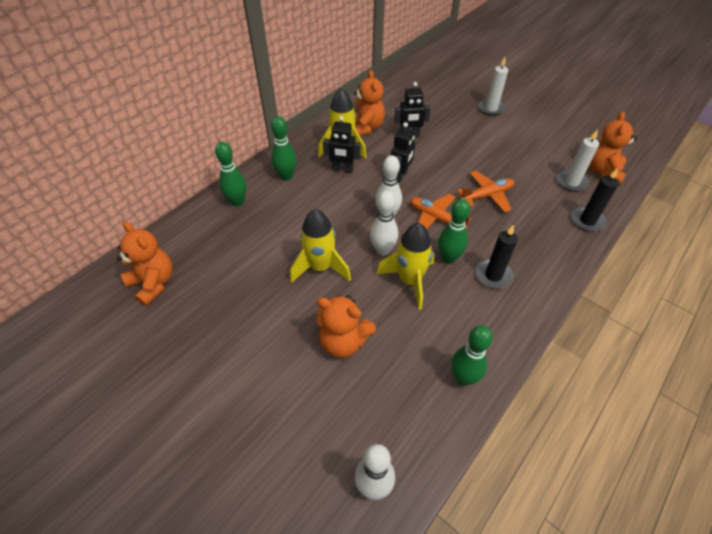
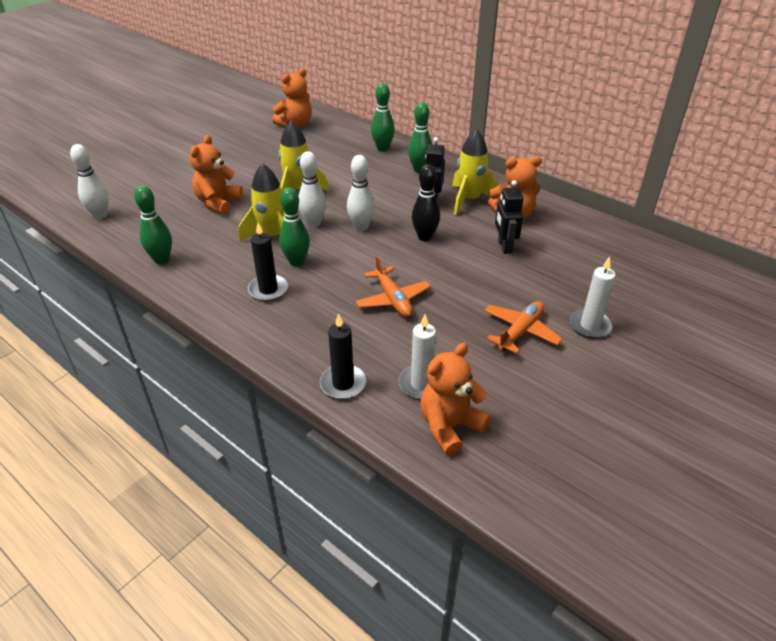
camera: 90 degrees right, 10 degrees down
(400, 176) = (424, 237): black robot -> black bowling pin
(436, 218) = (355, 258): orange plane -> orange plane (520, 331)
(602, 171) = (449, 426): orange teddy bear -> orange teddy bear turned 60 degrees counterclockwise

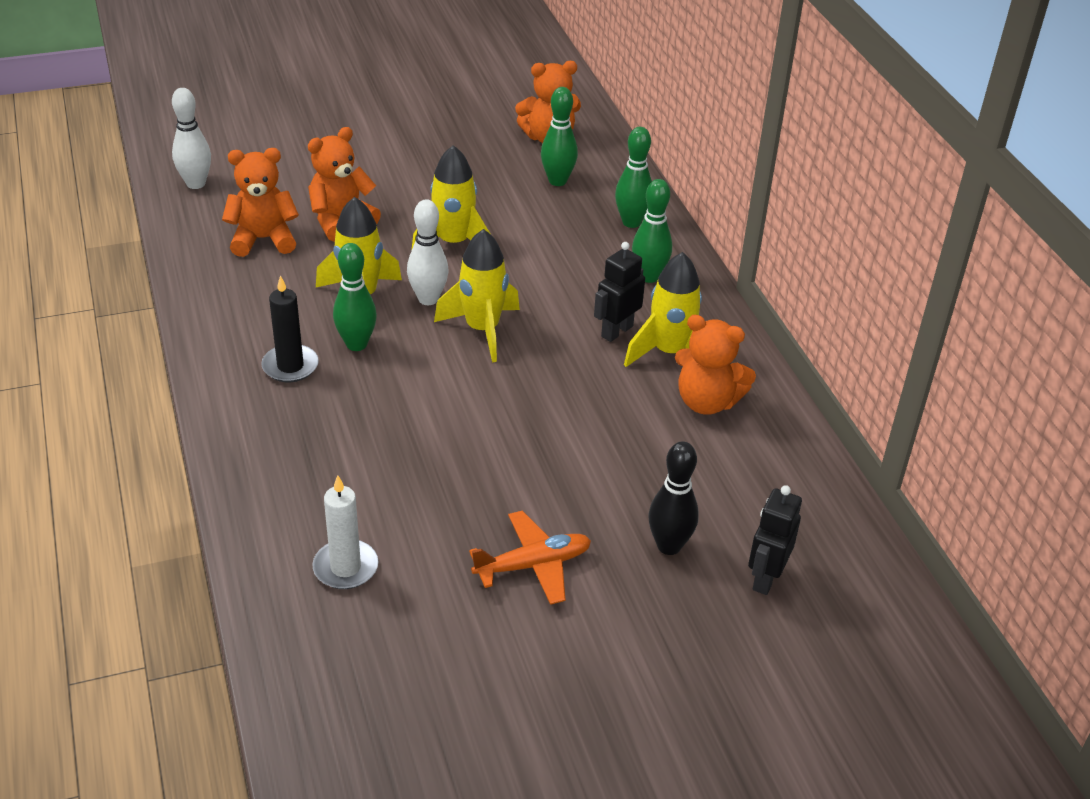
camera: 30 degrees right, 0 degrees up
(162, 260) = (210, 273): green bowling pin -> green bowling pin (557, 181)
(343, 384) = (261, 522): black candle -> none
(361, 227) = (482, 330): white bowling pin -> yellow rocket
(393, 299) = (421, 446): orange plane -> none
(424, 237) = (549, 380): black bowling pin -> black bowling pin (669, 546)
(449, 426) = (325, 632): orange teddy bear -> orange teddy bear (263, 239)
(504, 246) = (642, 442): black robot -> black robot (765, 578)
(590, 325) = (634, 603): white candle -> none

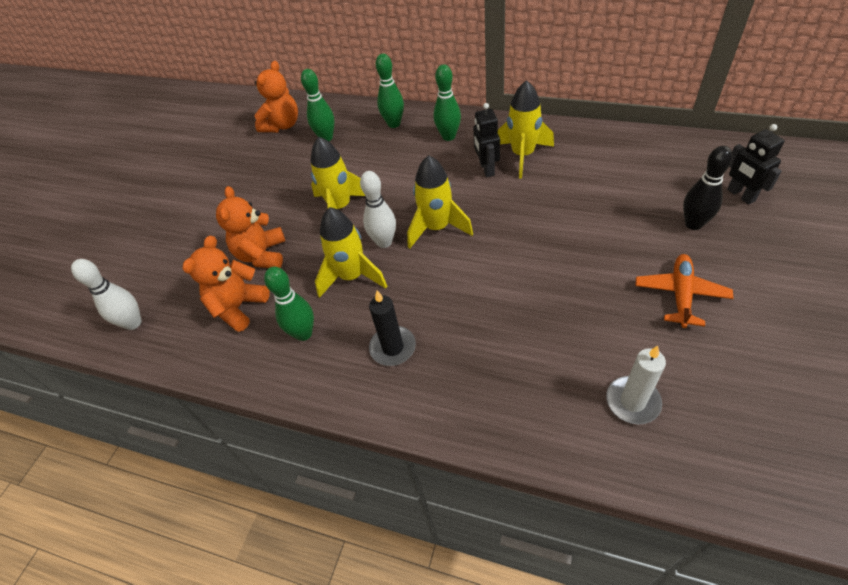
camera: 45 degrees left, 10 degrees up
(356, 344) = (399, 299): green bowling pin -> green bowling pin (303, 333)
(707, 402) = (576, 158): orange teddy bear -> none

